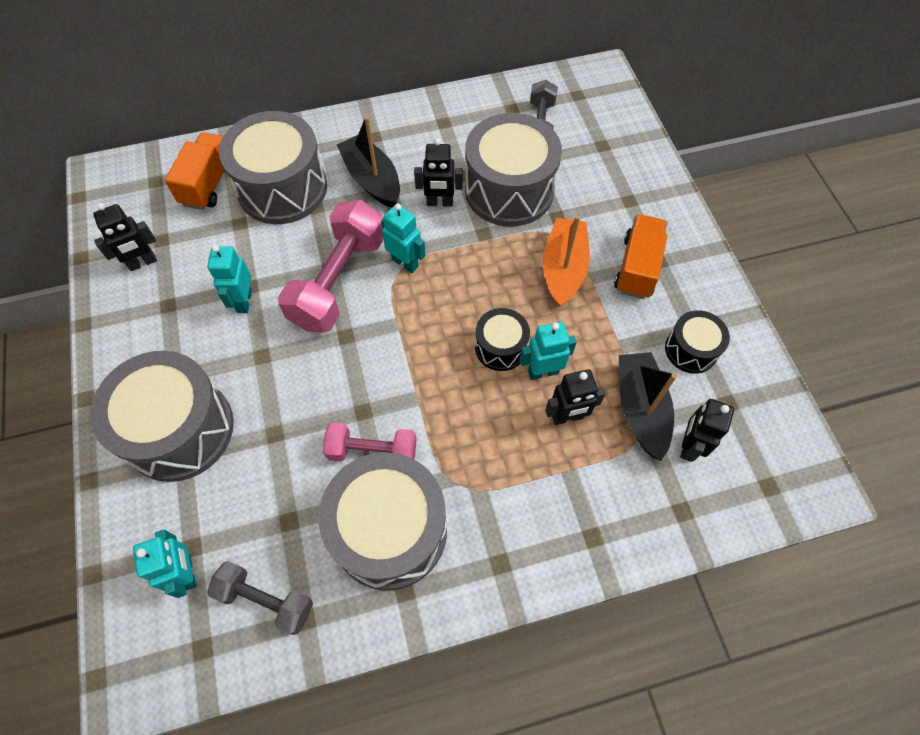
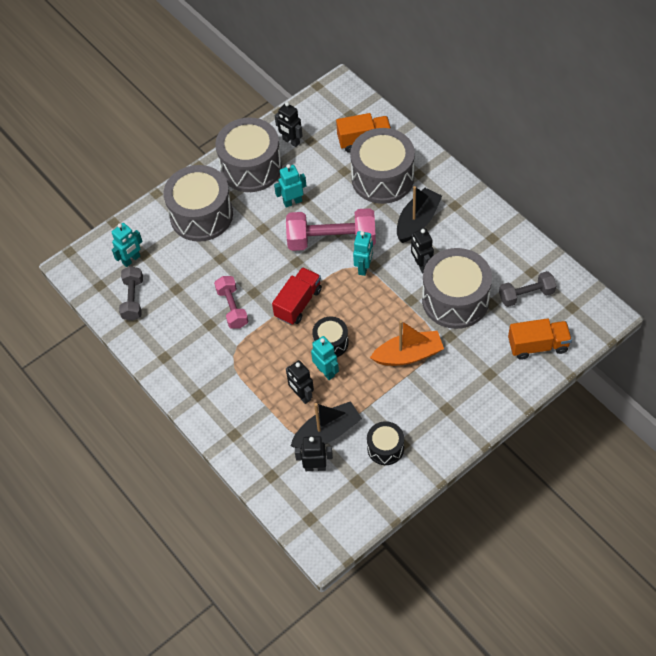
camera: 70 degrees right, 5 degrees down
(389, 530) = (192, 336): grey drum -> grey drum (251, 167)
(415, 361) = (298, 303): none -> red truck
(637, 267) = (434, 397): orange truck -> orange truck (538, 345)

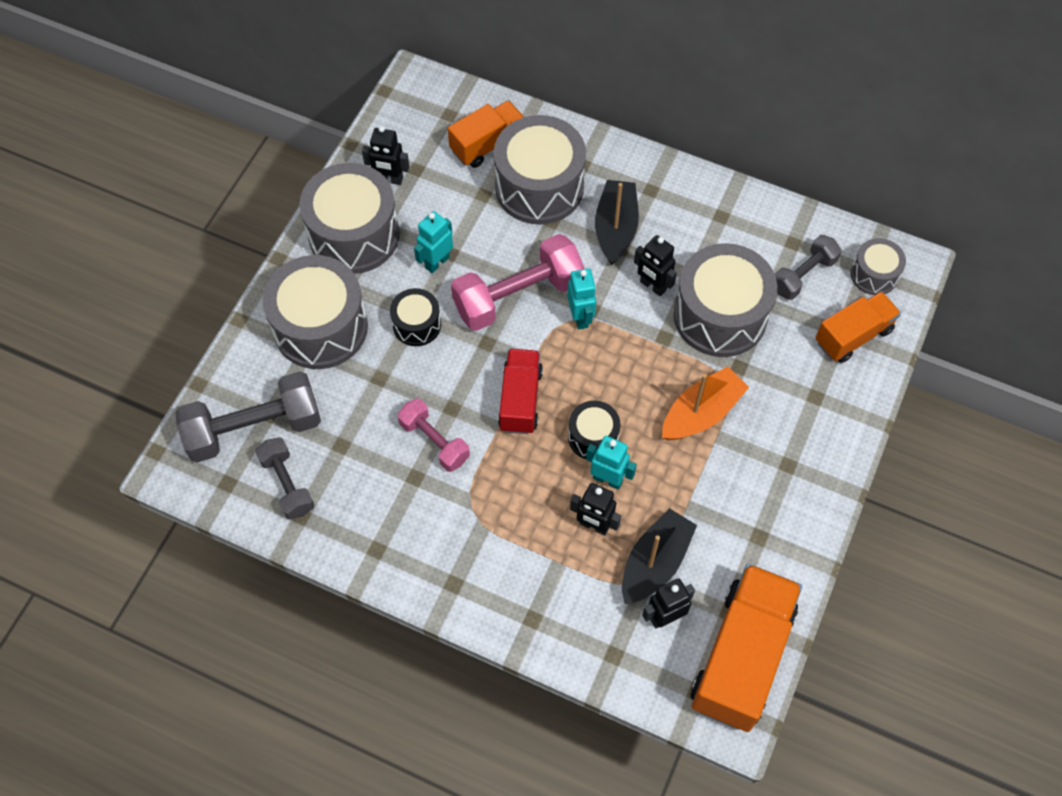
camera: 30 degrees left, 5 degrees up
(131, 260) = (254, 428): turquoise robot -> grey dumbbell
(349, 510) = (741, 657): none -> orange truck
(385, 448) = (741, 551): black drum -> black drum (417, 325)
(575, 312) = (874, 274): none -> grey drum

